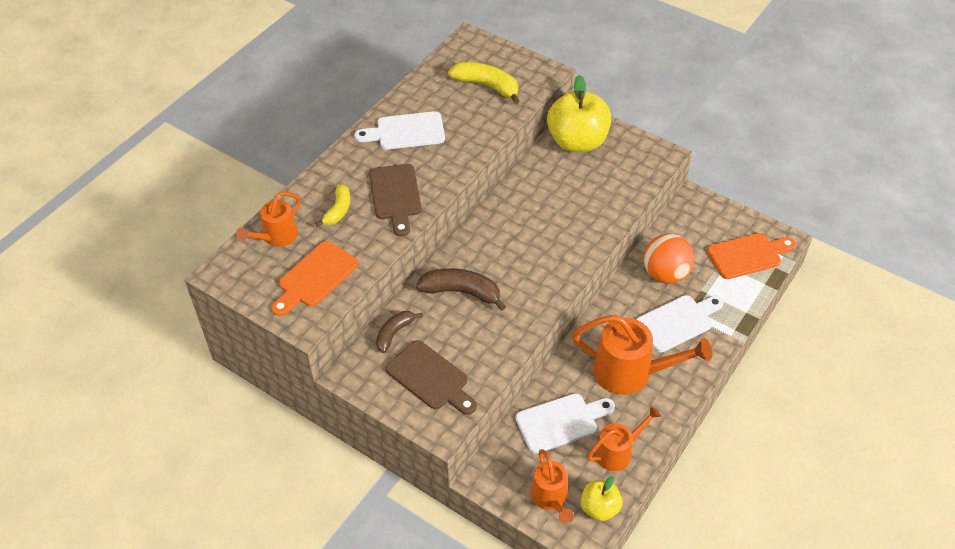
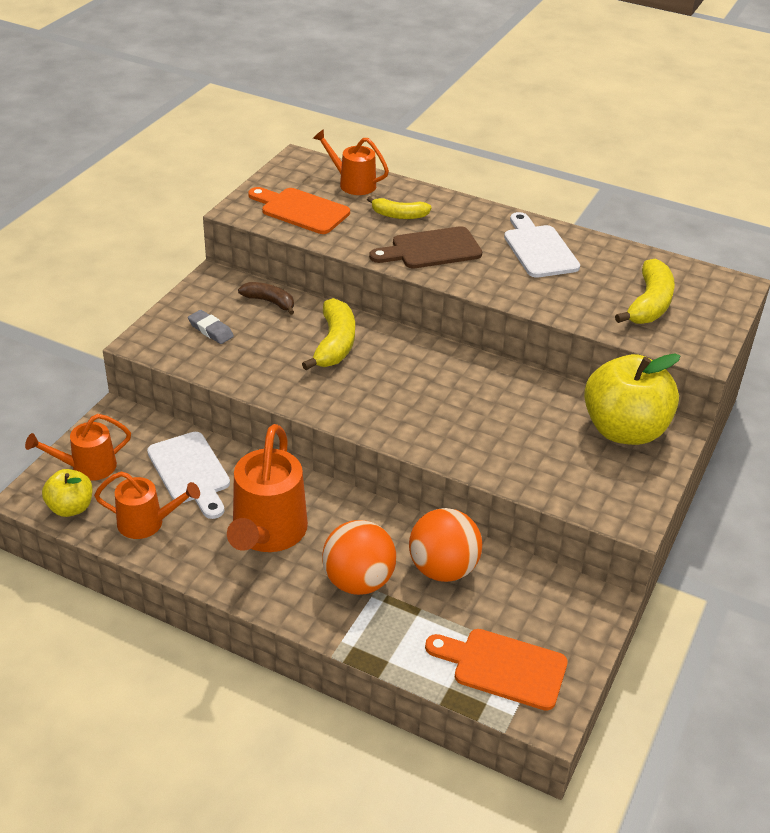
camera: 80 degrees right, 10 degrees down
(430, 378) = (210, 330): brown cutting board -> grey eraser
(461, 292) = (334, 344): brown banana -> yellow banana
(618, 451) = (147, 523): orange watering can -> orange watering can turned 45 degrees counterclockwise
(677, 322) = (358, 581): white cutting board -> orange ball
(747, 255) = (503, 667): orange cutting board -> orange cutting board turned 135 degrees clockwise

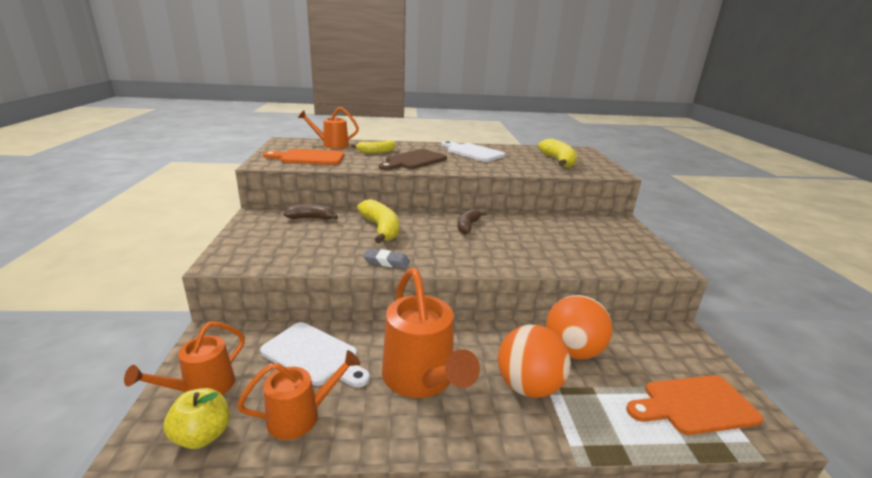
camera: 30 degrees left, 15 degrees down
(210, 330) = (277, 242): grey eraser -> grey eraser (386, 262)
(443, 372) = (467, 226): none -> brown banana
(624, 430) = (599, 227): yellow apple -> none

